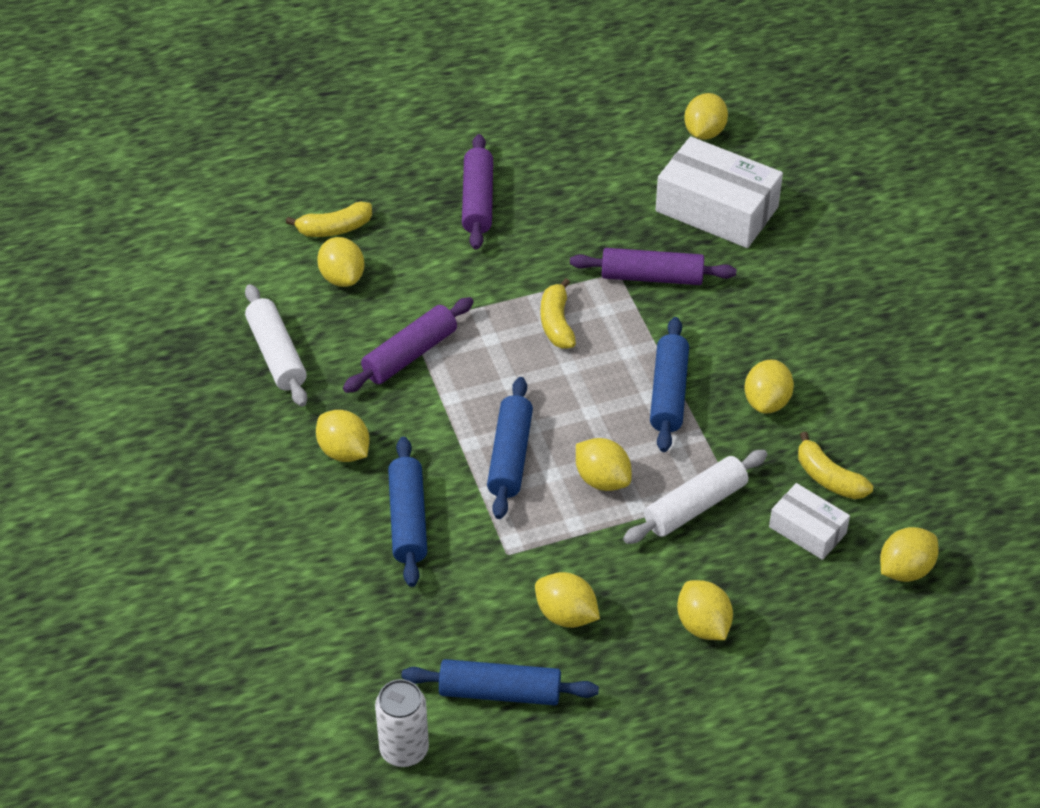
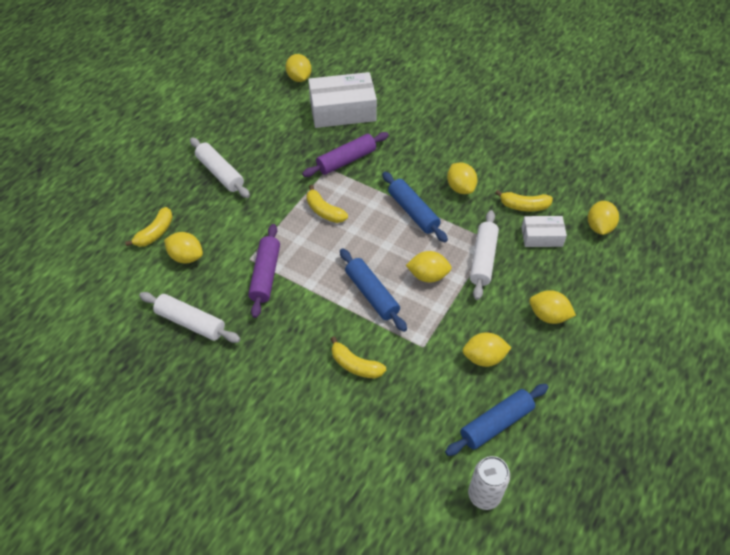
camera: 40 degrees left, 5 degrees up
(344, 451) = (283, 351): yellow lemon -> none
(408, 520) = (355, 365): blue rolling pin -> yellow banana
(477, 201) = (220, 173): purple rolling pin -> white rolling pin

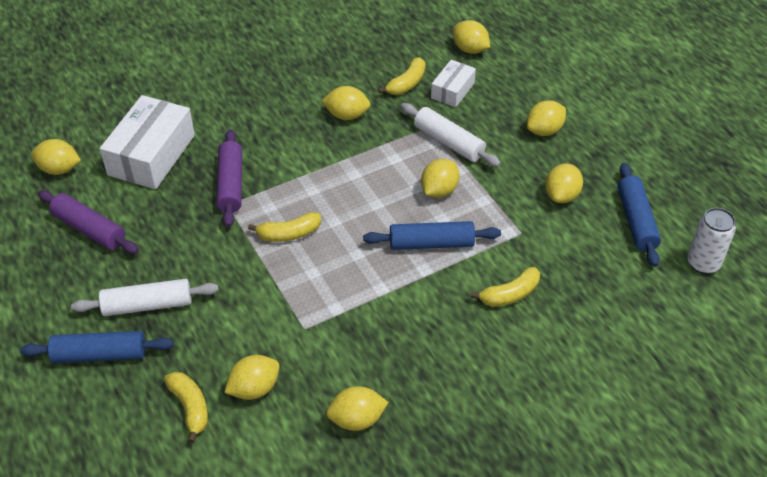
camera: 60 degrees left, 5 degrees down
(191, 322) = (357, 419): white rolling pin -> yellow lemon
(265, 275) = (339, 322): purple rolling pin -> purple rolling pin (89, 229)
(413, 212) = (349, 164): blue rolling pin -> blue rolling pin (100, 355)

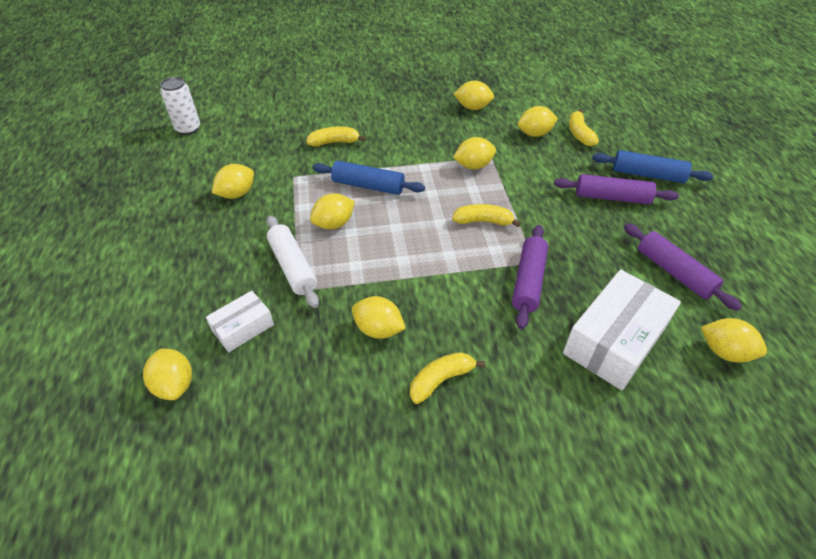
camera: 160 degrees left, 0 degrees up
(147, 305) = (612, 197): white rolling pin -> purple rolling pin
(407, 84) = (287, 354): yellow banana -> yellow banana (441, 380)
(544, 130) = (194, 253): yellow lemon -> yellow lemon (473, 166)
(636, 221) = (201, 163): blue rolling pin -> none

